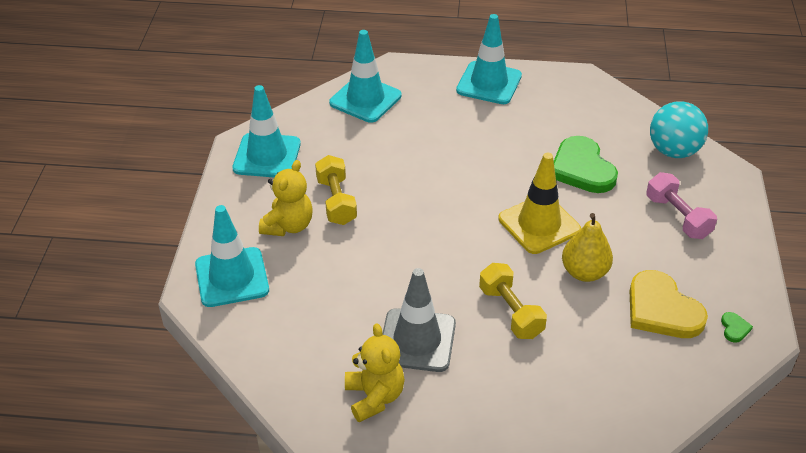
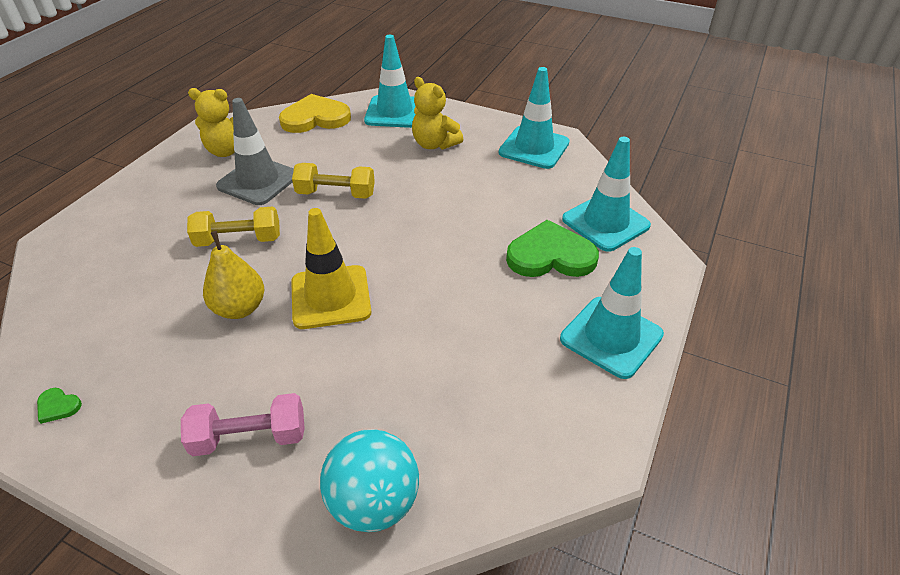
camera: 110 degrees right, 0 degrees up
(336, 201) = (450, 173): yellow dumbbell -> yellow dumbbell (336, 194)
(582, 168) = (396, 371): green heart -> green heart (550, 255)
(662, 309) = (141, 351): yellow heart -> yellow heart (315, 118)

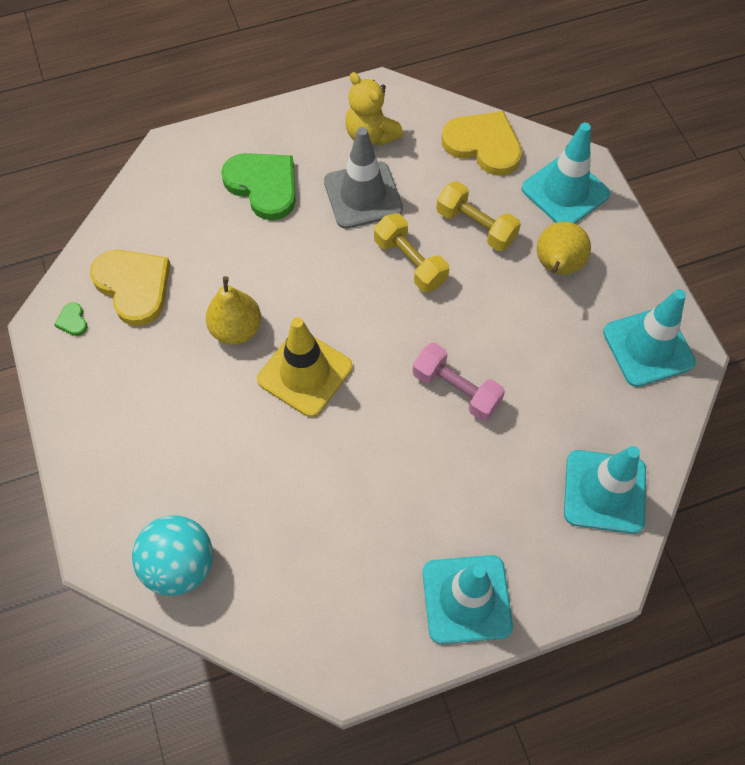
camera: 45 degrees right, 20 degrees up
(105, 342) = (134, 286): none -> yellow heart
(238, 240) = (292, 256): yellow dumbbell -> yellow dumbbell (475, 226)
(250, 437) = (154, 448): pink dumbbell -> pink dumbbell (456, 389)
(434, 144) = (557, 266): yellow teddy bear -> yellow pear
(550, 255) = (513, 482): green heart -> green heart (263, 186)

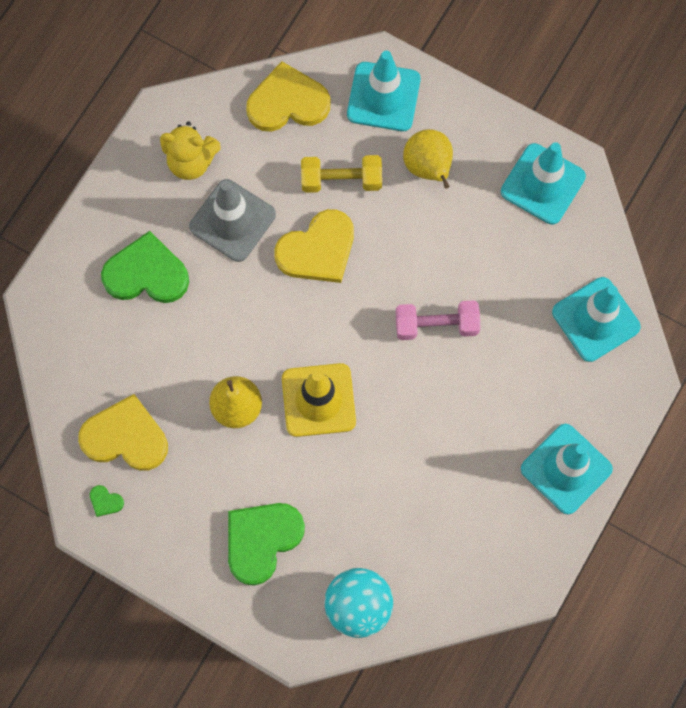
camera: 40 degrees left, 10 degrees up
(156, 445) = (261, 540): none -> green heart
(410, 262) = (317, 250): yellow dumbbell -> yellow heart

